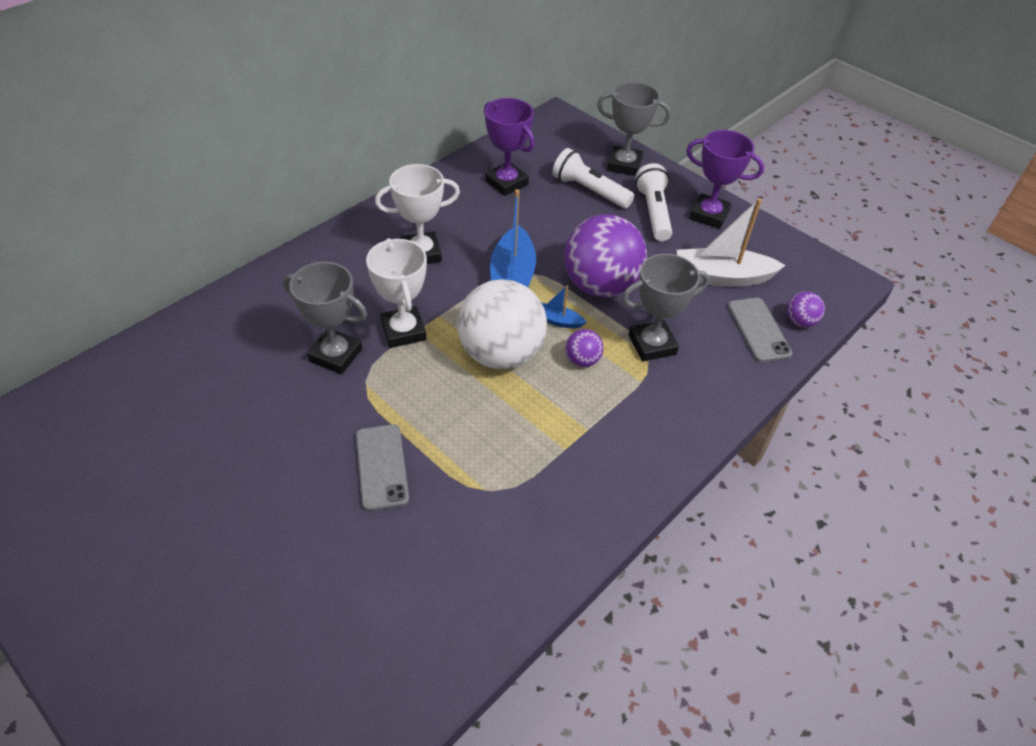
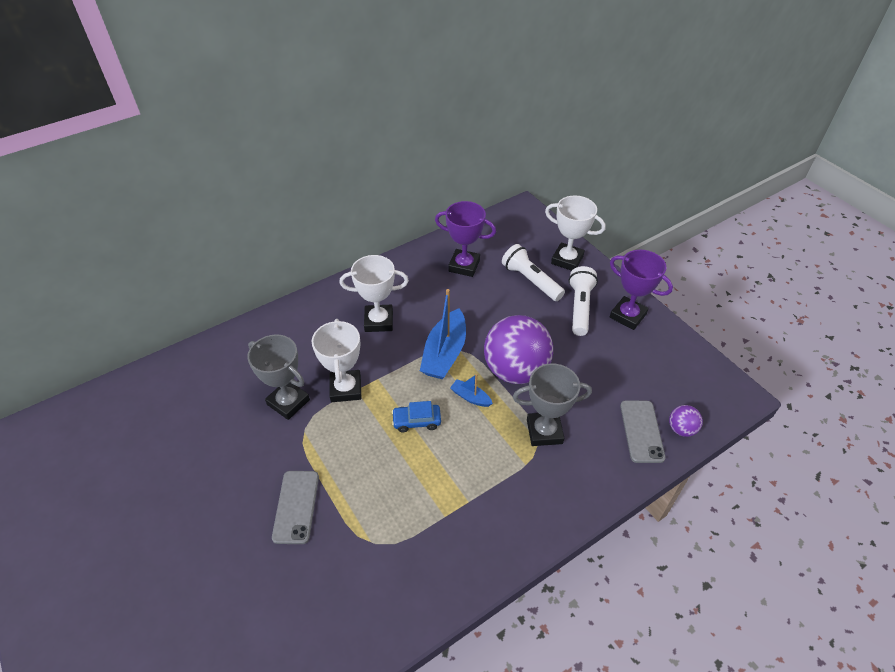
camera: 15 degrees right, 0 degrees up
(501, 354) = (416, 421): white ball -> blue car
(506, 183) = (464, 266): purple trophy -> purple trophy turned 45 degrees counterclockwise
(582, 360) = (481, 437): purple ball -> none
(624, 165) = (567, 260): grey trophy -> white trophy
(722, 277) = (623, 376): white boat -> none

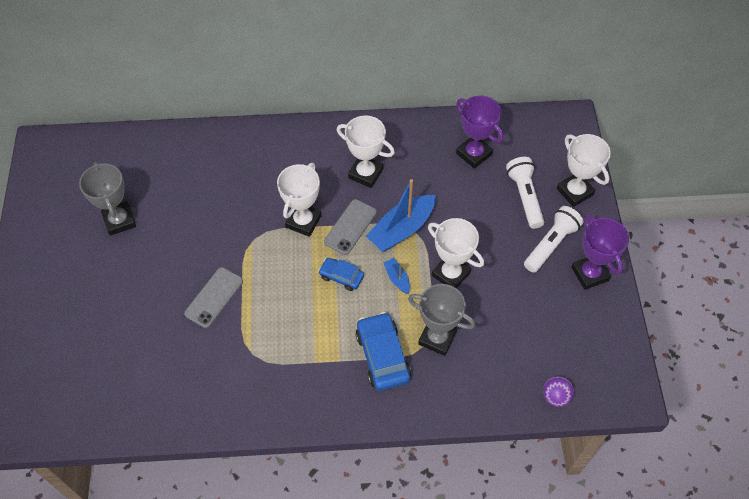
camera: 30 degrees right, 10 degrees up
(288, 402) = (254, 211): grey trophy -> grey trophy (119, 221)
(507, 474) = (382, 356): none -> blue car
(515, 370) = (451, 274): purple ball -> white trophy
(641, 431) = (519, 380): grey phone -> grey phone (350, 227)

